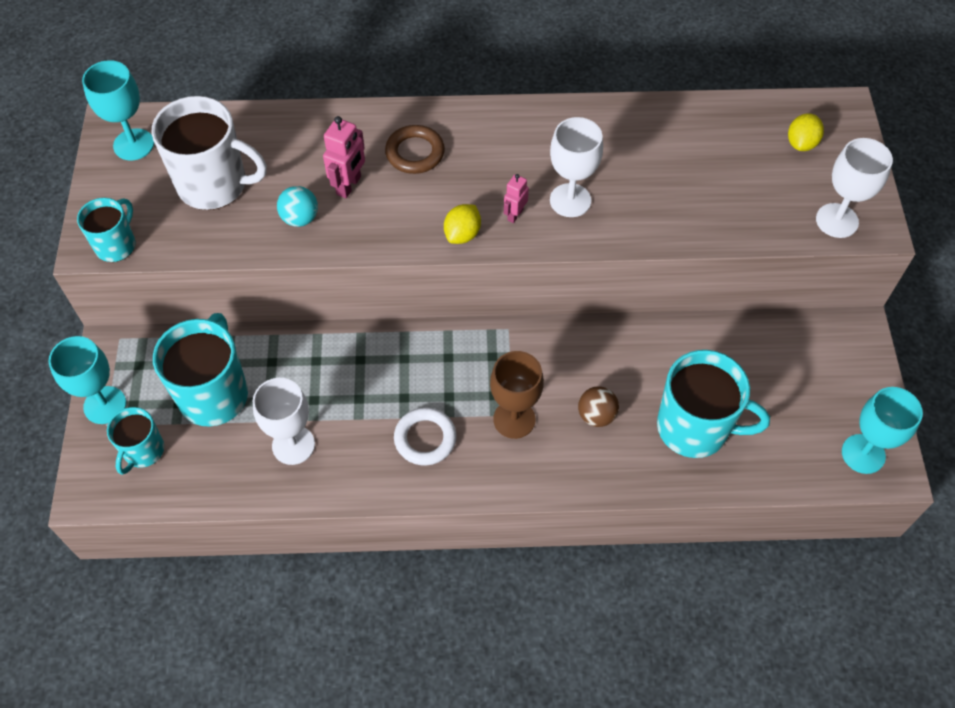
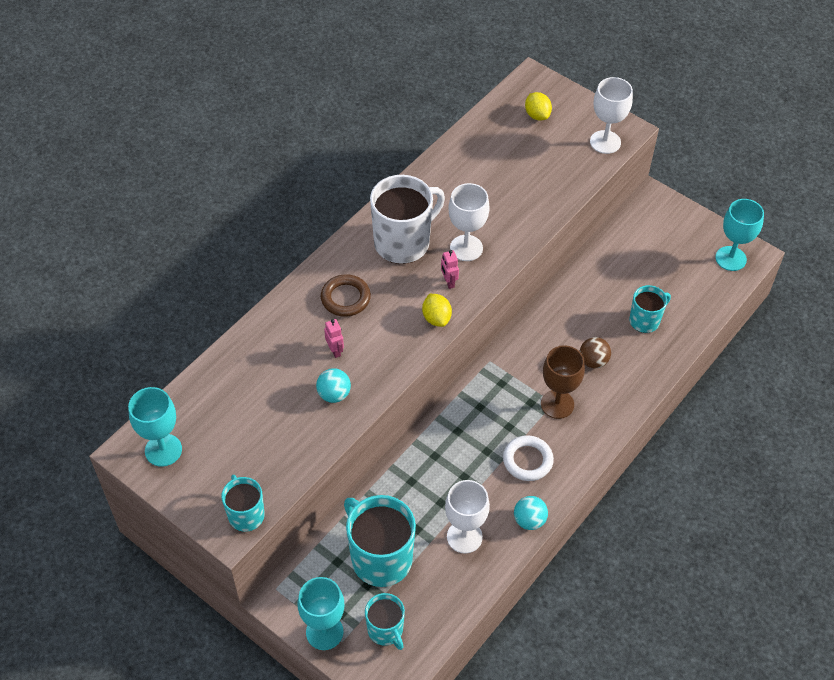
camera: 50 degrees left, 5 degrees down
(214, 184) = (253, 424): white mug -> white mug (403, 242)
(349, 186) = (335, 350): pink robot -> pink robot, size x0.62
(358, 487) = (529, 520): none -> turquoise ball
(694, 427) = (645, 320): turquoise mug -> turquoise mug, size x0.57

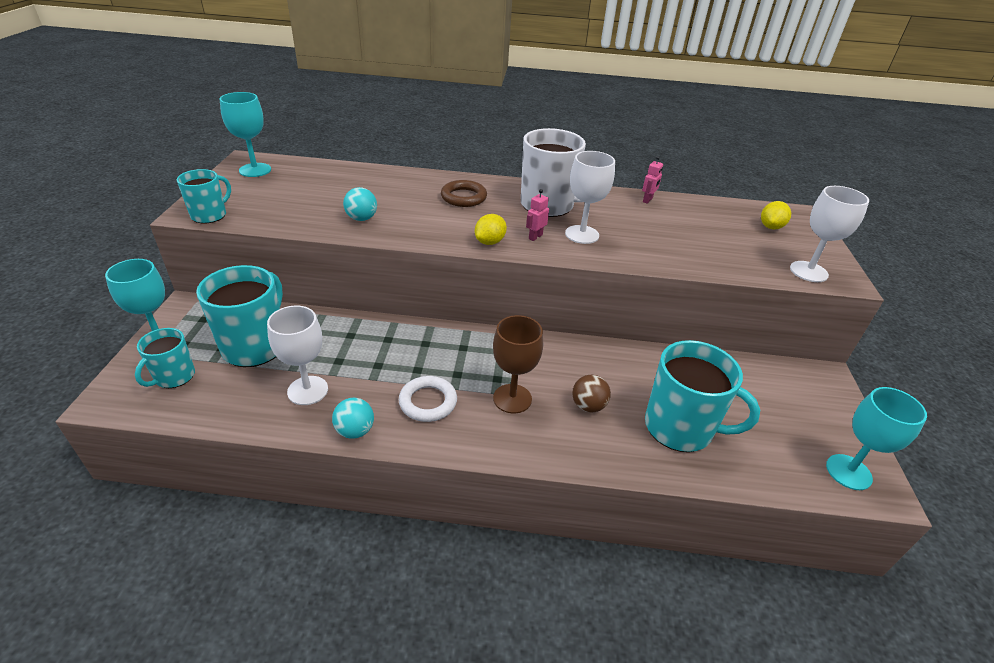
camera: 55 degrees right, 15 degrees down
(335, 350) = (407, 207): pink robot -> pink robot (647, 200)
(645, 320) = (680, 428): turquoise mug -> turquoise mug, size x1.76

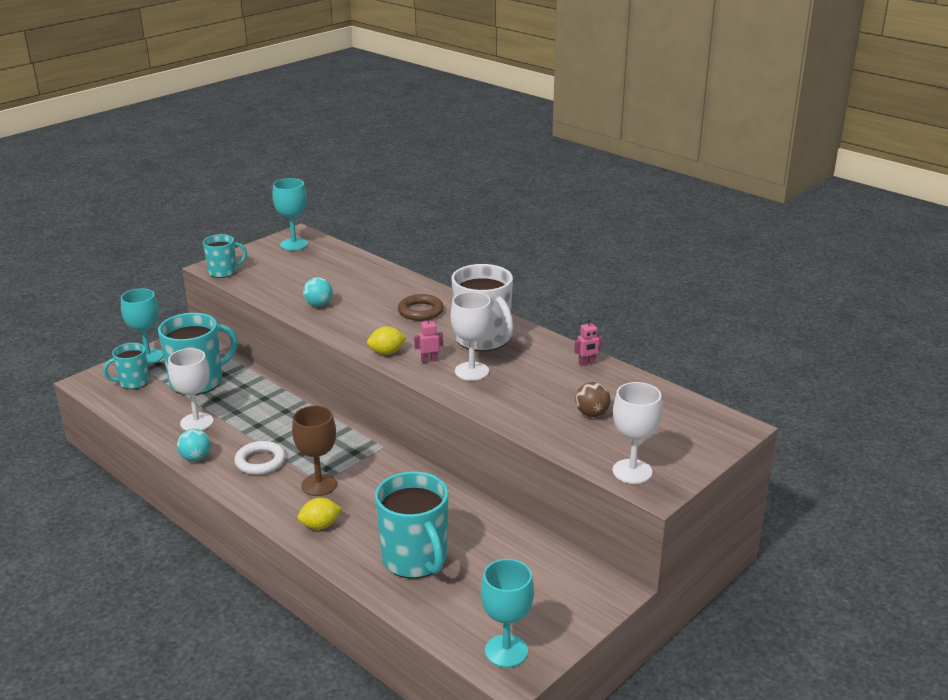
camera: 40 degrees right, 10 degrees down
(588, 406) = (366, 514): brown ball -> brown ball (592, 414)
(771, 227) = (672, 426): yellow lemon -> yellow lemon (320, 525)

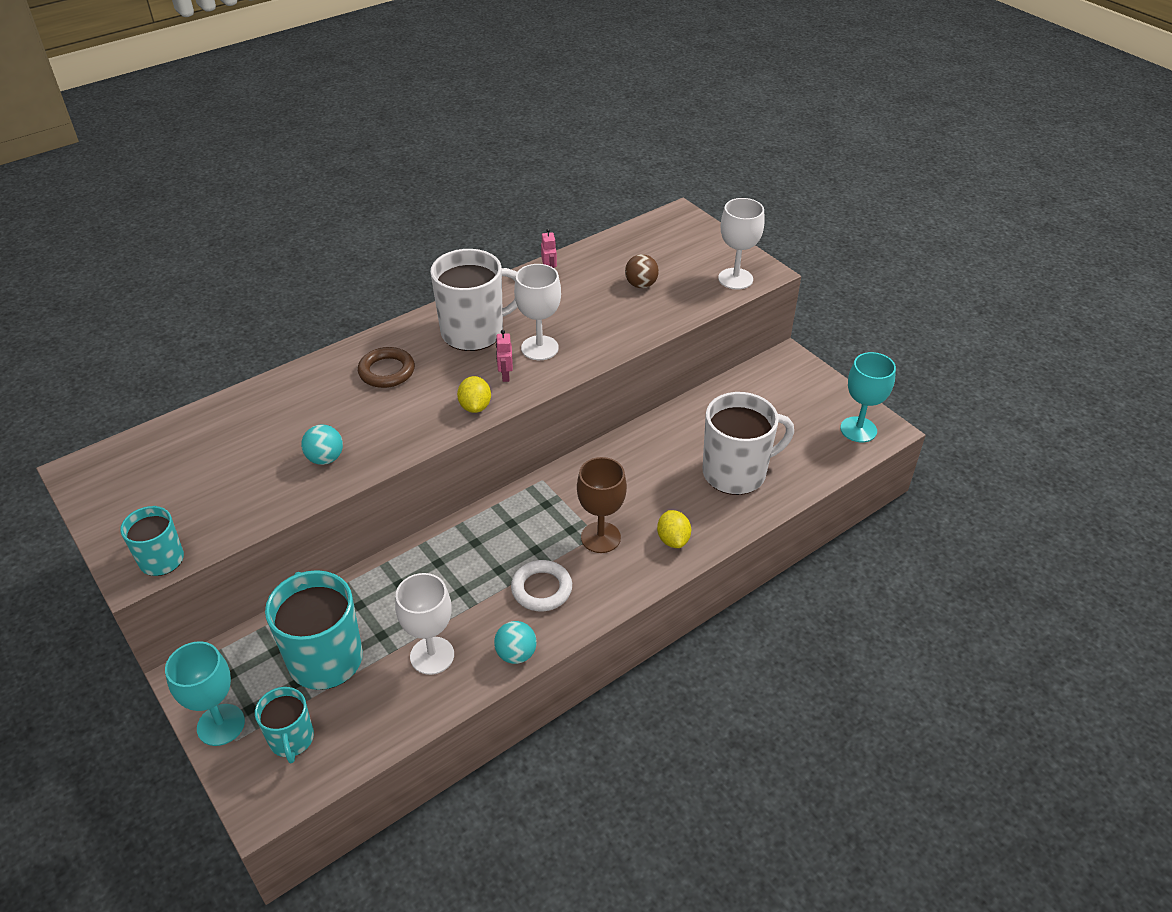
camera: 80 degrees left, 15 degrees up
(294, 244) = (114, 477): turquoise goblet -> none
(415, 559) = (736, 472): turquoise mug -> white mug

